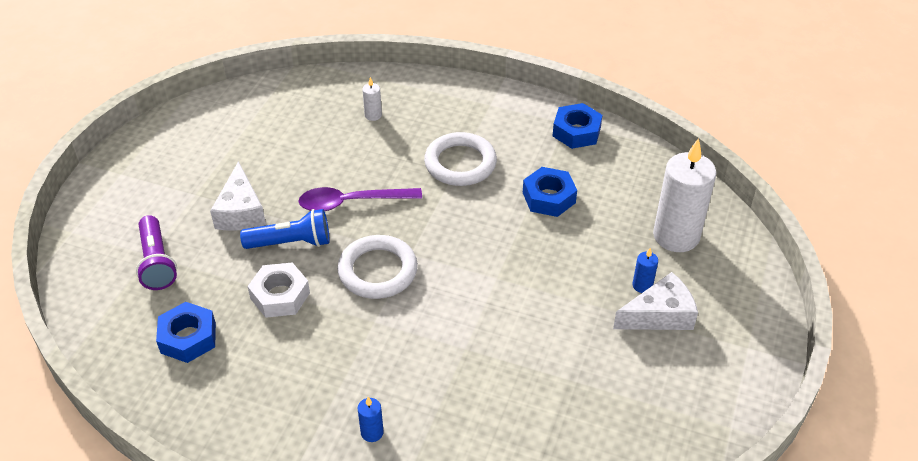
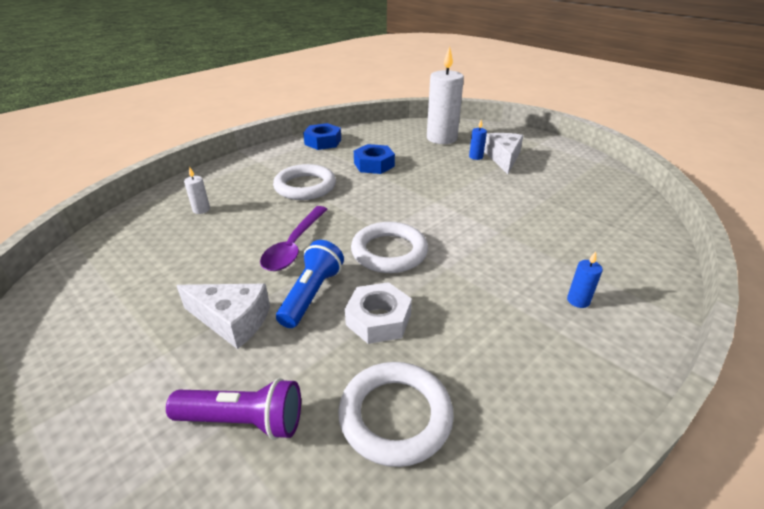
camera: 65 degrees left, 10 degrees down
(188, 338) = (395, 416): blue nut -> white ring

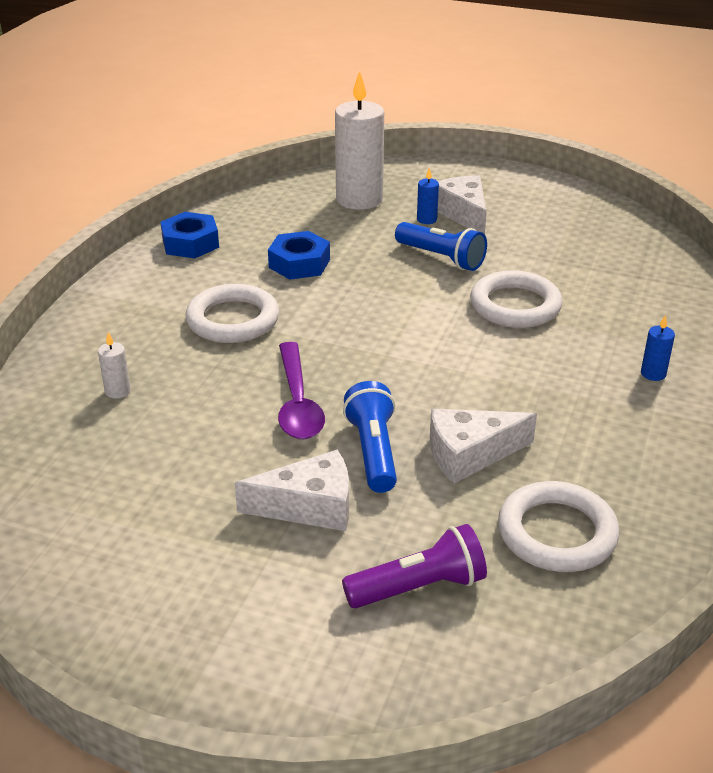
camera: 25 degrees left, 0 degrees up
(378, 319) = (470, 454): white nut -> white cheese
(389, 252) = (419, 377): white ring -> white ring (515, 305)
(467, 180) = (441, 258): none -> blue flashlight

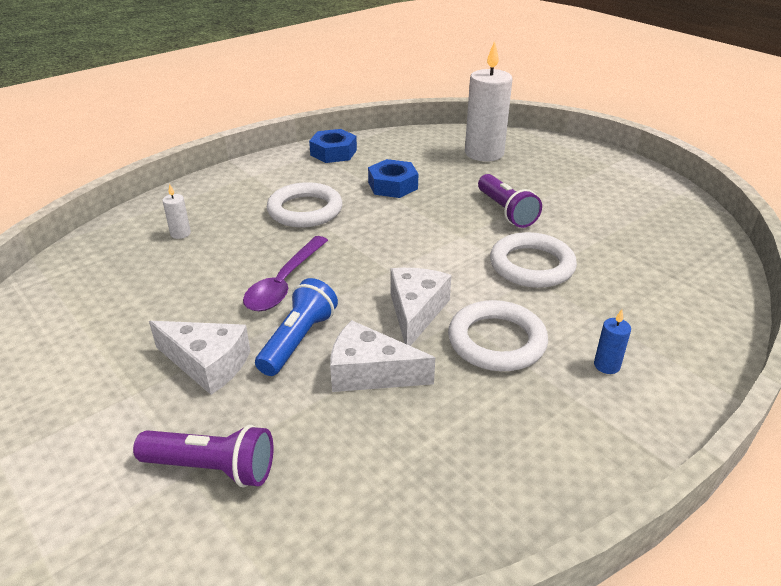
camera: 30 degrees right, 0 degrees up
(426, 219) = (523, 180): blue candle -> none
(441, 258) = (505, 211): blue flashlight -> purple flashlight
(463, 214) = (557, 184): white cheese -> white cheese (416, 312)
(557, 533) = (373, 475): white ring -> white ring (496, 341)

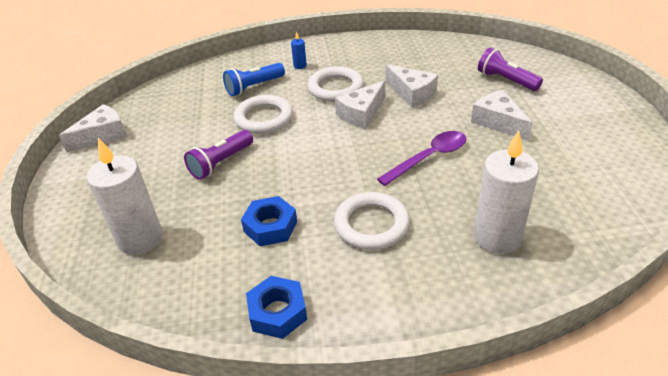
camera: 145 degrees left, 5 degrees up
(180, 234) = (497, 237): white candle -> white candle, size x2.39
(298, 340) = (440, 119): blue flashlight -> blue flashlight (254, 87)
(505, 211) = (221, 163): purple flashlight -> purple flashlight turned 150 degrees counterclockwise
(664, 196) = (102, 135): none -> white cheese

